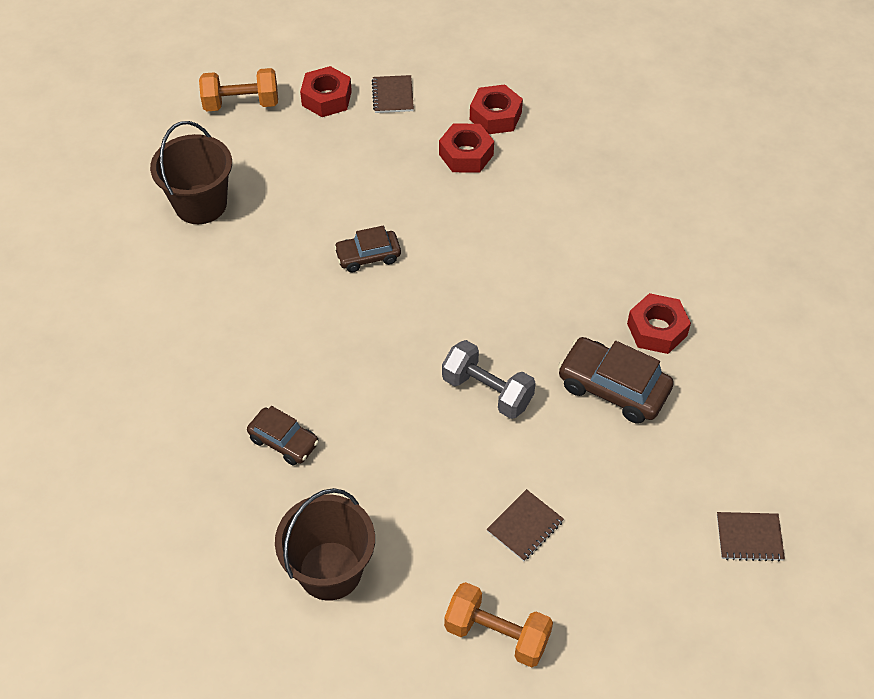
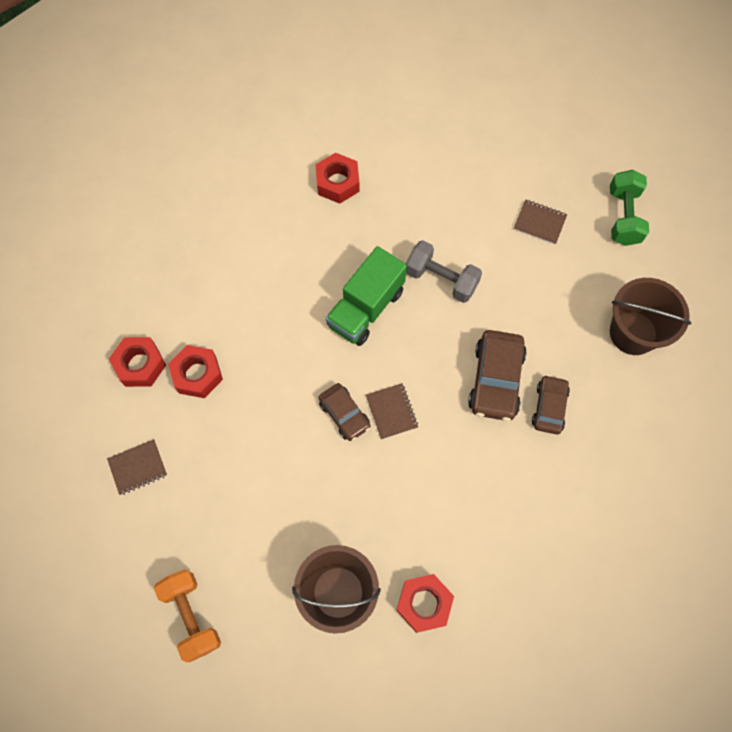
camera: 110 degrees left, 15 degrees up
(326, 98) = (159, 531): red nut -> red nut (424, 603)
(480, 309) = (366, 308): none -> green truck
(487, 391) = (441, 279): grey dumbbell -> grey dumbbell turned 75 degrees counterclockwise
(497, 634) = (623, 217): orange dumbbell -> green dumbbell
(613, 388) = (402, 198): brown car -> brown car (495, 380)
(749, 537) = (485, 95): brown notebook -> brown notebook (391, 412)

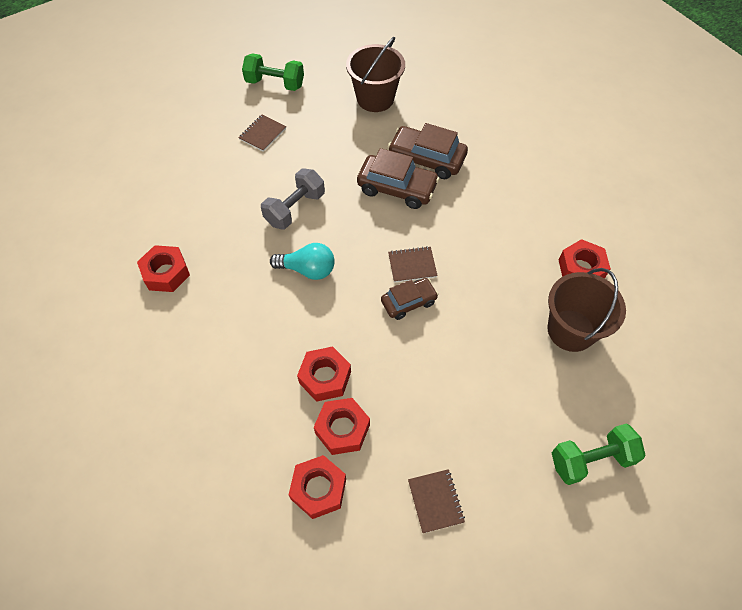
camera: 80 degrees left, 10 degrees down
(191, 616) = (591, 460): orange dumbbell -> green dumbbell
(247, 349) = (325, 377): none -> red nut
(366, 308) = (307, 269): green truck -> turquoise light bulb
(549, 407) = (426, 159): brown car -> brown car, size x1.59

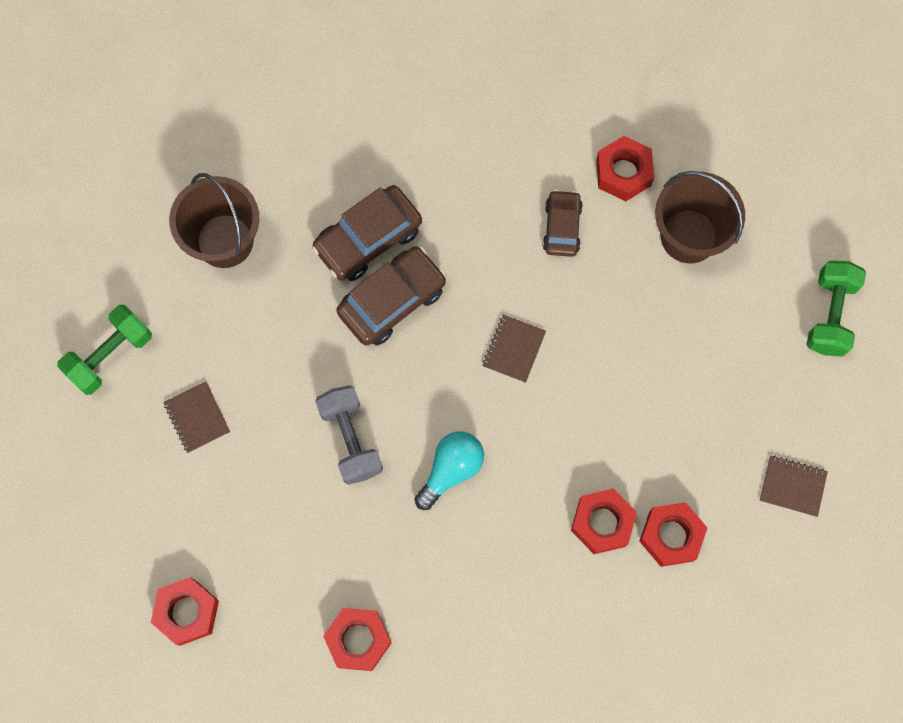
camera: 60 degrees left, 15 degrees up
(318, 489) = (721, 593): red nut -> red nut (187, 612)
(408, 302) = (559, 381): brown car -> brown car (562, 227)

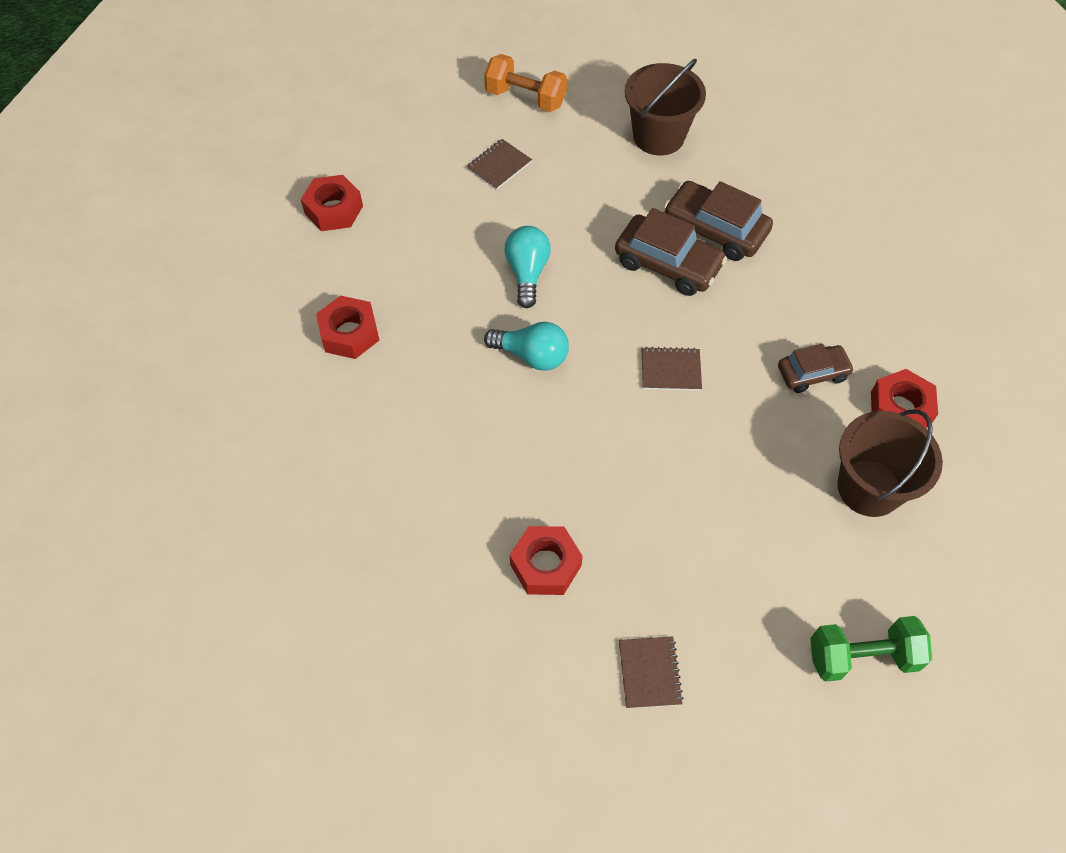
camera: 70 degrees right, 15 degrees down
(110, 355) = (525, 98): green dumbbell -> orange dumbbell
(351, 439) = (527, 273): grey dumbbell -> turquoise light bulb
(602, 523) = (533, 497): red nut -> none

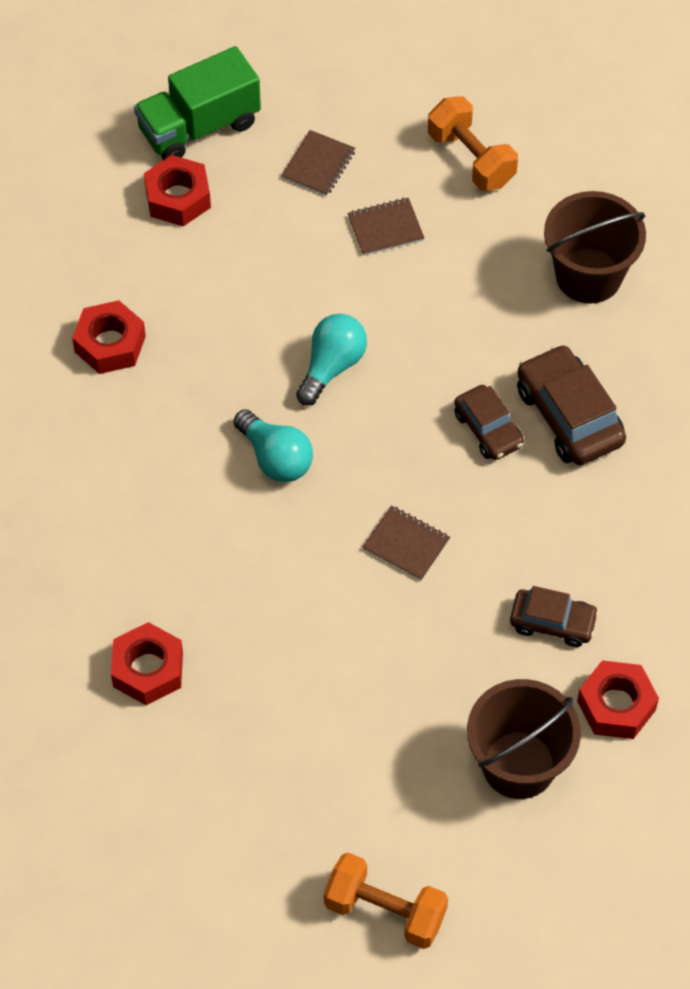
camera: 30 degrees right, 0 degrees up
(318, 157) = (199, 127): none -> green truck
(649, 673) = (175, 816): brown notebook -> brown notebook (318, 164)
(668, 264) = (488, 429): brown car -> brown car, size x0.63
(862, 657) = (385, 911): green dumbbell -> orange dumbbell

